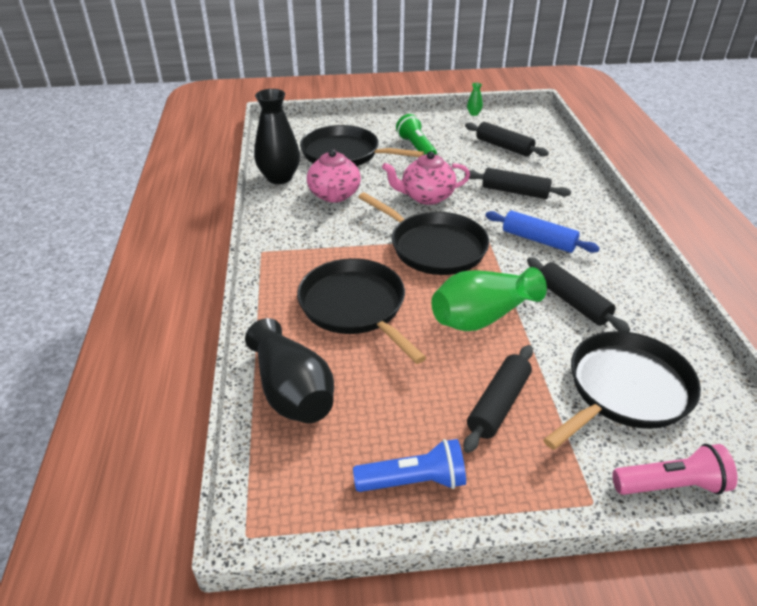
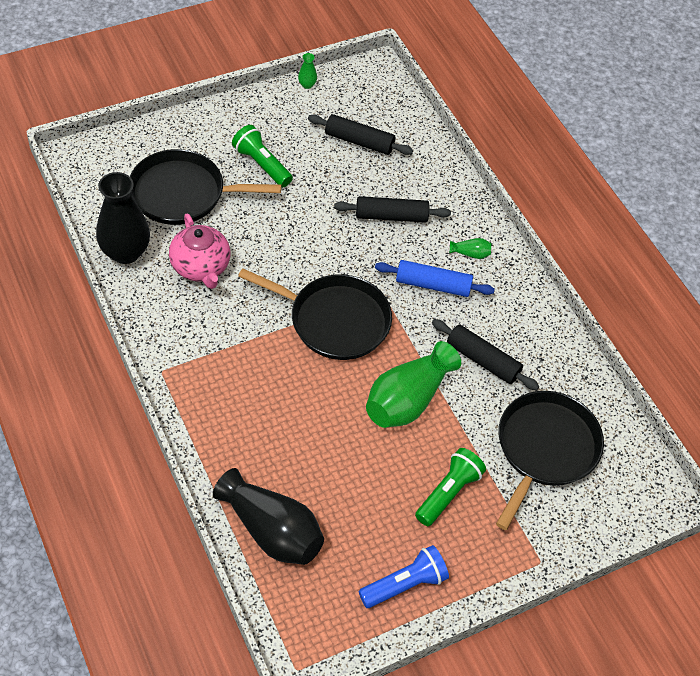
camera: 25 degrees left, 15 degrees up
(355, 307) = (287, 419): black pan -> none
(426, 197) = (301, 246): pink teapot -> none
(498, 404) = (448, 492): black rolling pin -> green flashlight
(583, 226) = (470, 253): none -> green vase
(671, 485) = (592, 529): pink flashlight -> none

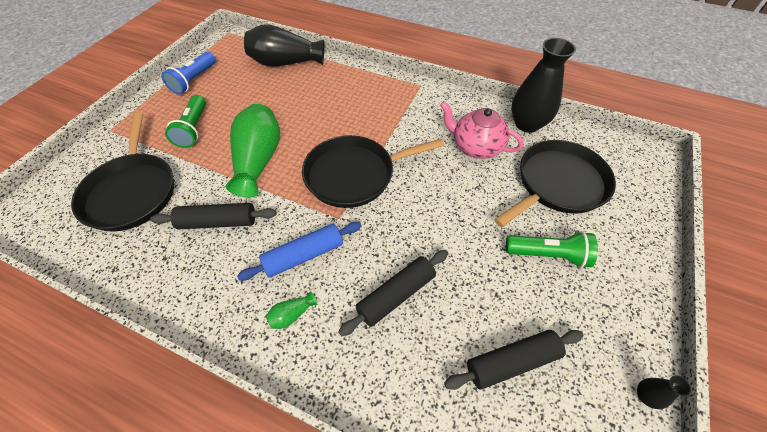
camera: 145 degrees right, 0 degrees up
(307, 85) = (645, 396): green vase -> black vase

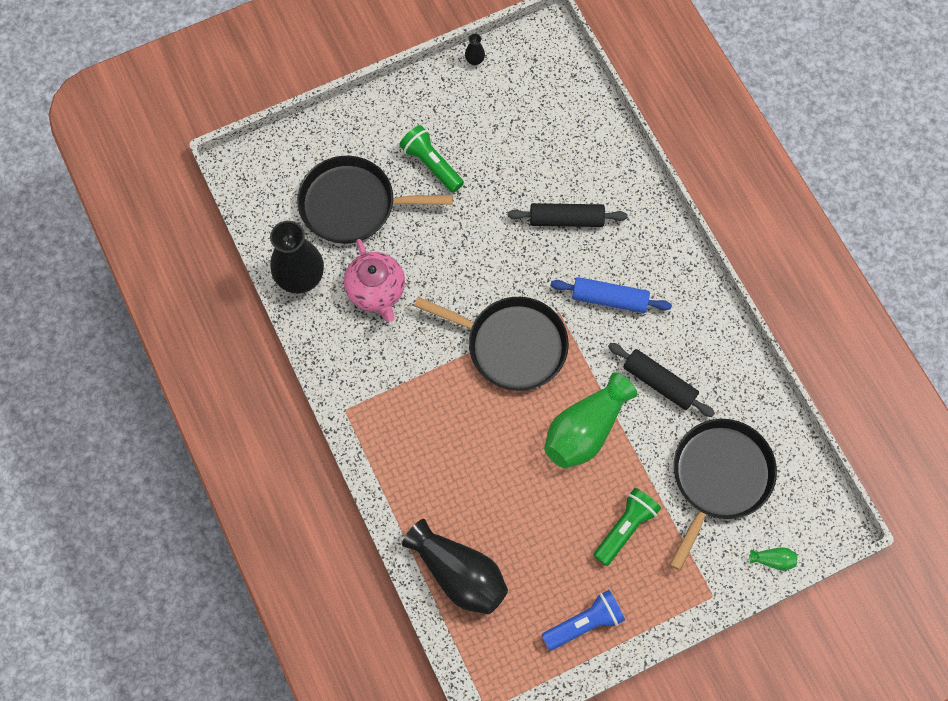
camera: 140 degrees left, 15 degrees up
(292, 314) = (648, 260): green vase -> green vase (773, 560)
(511, 362) = (531, 129): black rolling pin -> none

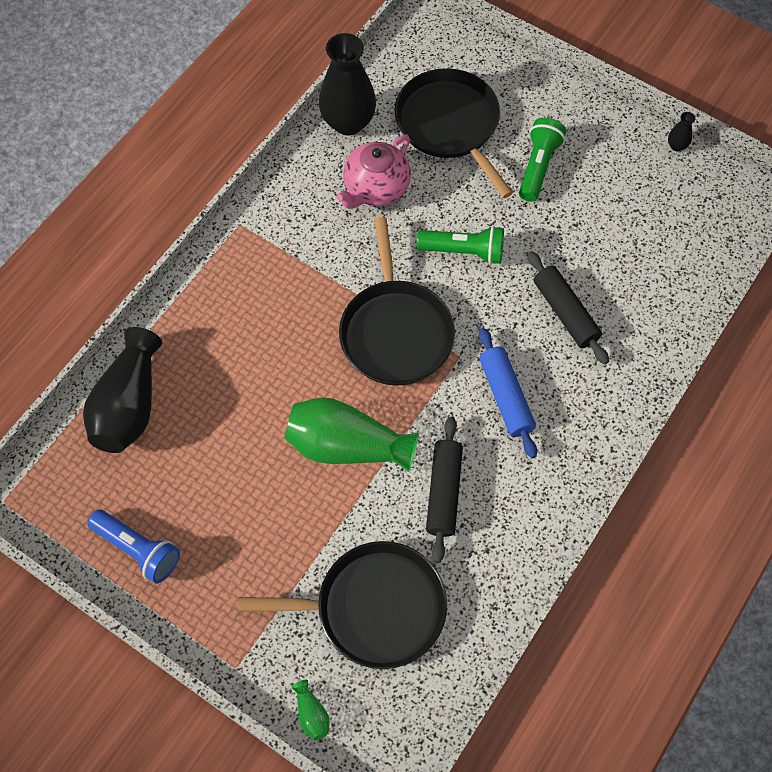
camera: 60 degrees right, 5 degrees down
(625, 528) = (262, 538): green flashlight -> green flashlight (464, 251)

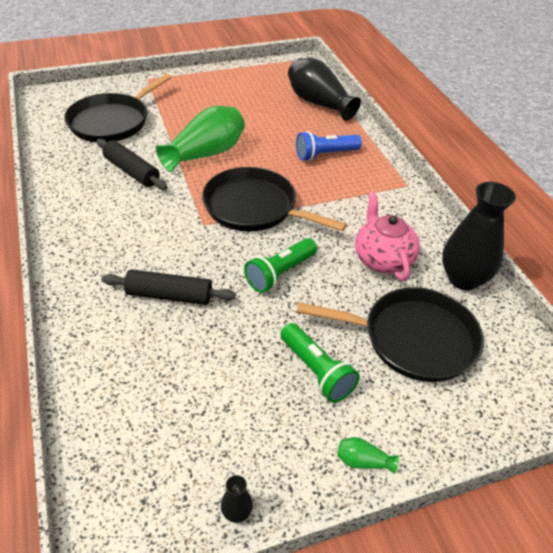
camera: 125 degrees right, 20 degrees down
(138, 549) = (237, 78): blue flashlight -> blue flashlight (325, 155)
(311, 713) = (97, 86): green vase -> green vase (363, 461)
(505, 397) = (150, 227): blue rolling pin -> none

